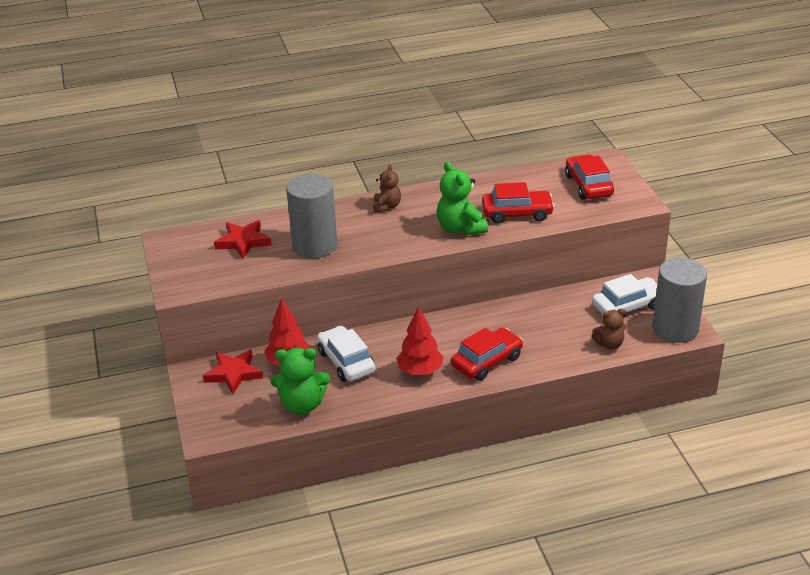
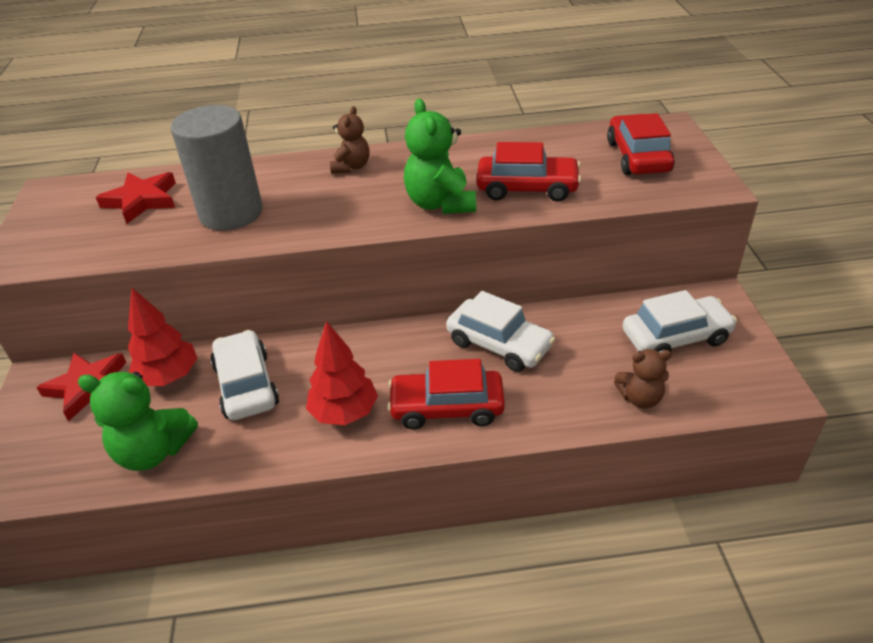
camera: 10 degrees right, 5 degrees up
(487, 361) = (447, 407): red car -> red car turned 150 degrees counterclockwise
(511, 321) = (499, 344): none -> white car
(675, 329) = (747, 382): grey cylinder -> none

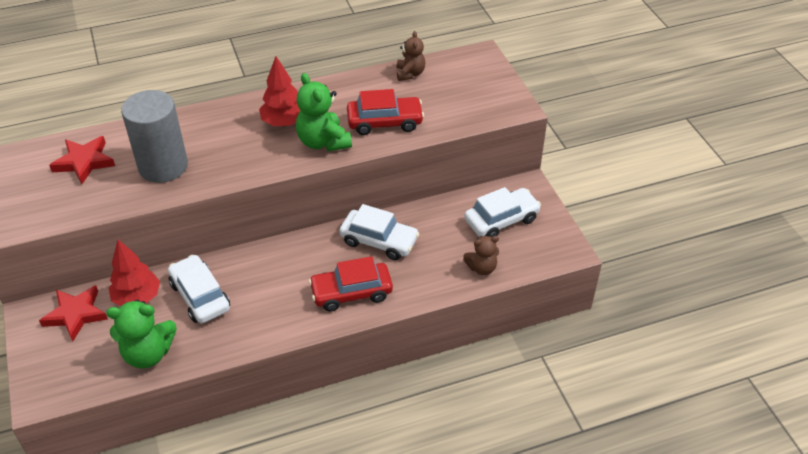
camera: 15 degrees left, 5 degrees up
(344, 412) = (279, 306): red tree -> red tree (284, 122)
(351, 167) = (245, 114): brown teddy bear -> brown teddy bear (410, 74)
(638, 157) = (461, 86): red car -> none

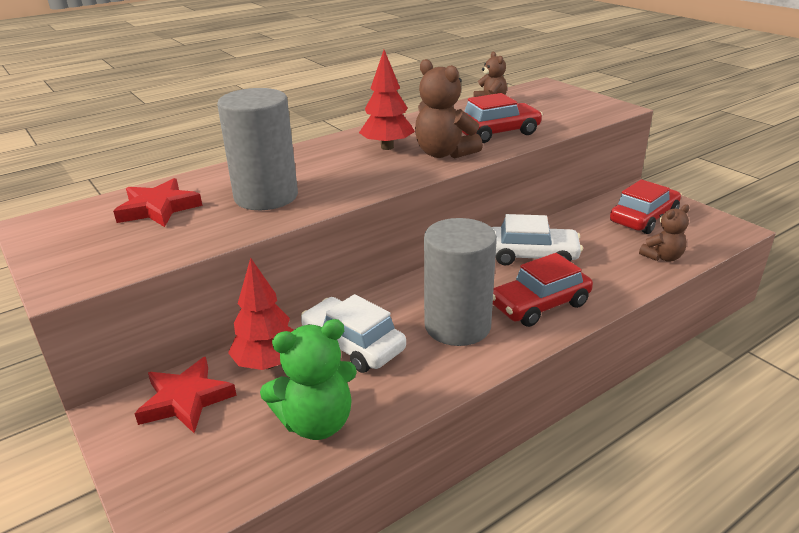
camera: 15 degrees left, 15 degrees down
(280, 297) = (457, 326): none -> grey cylinder
(323, 142) = (444, 153): green teddy bear -> brown teddy bear
(501, 220) = (643, 218): white car -> red car

